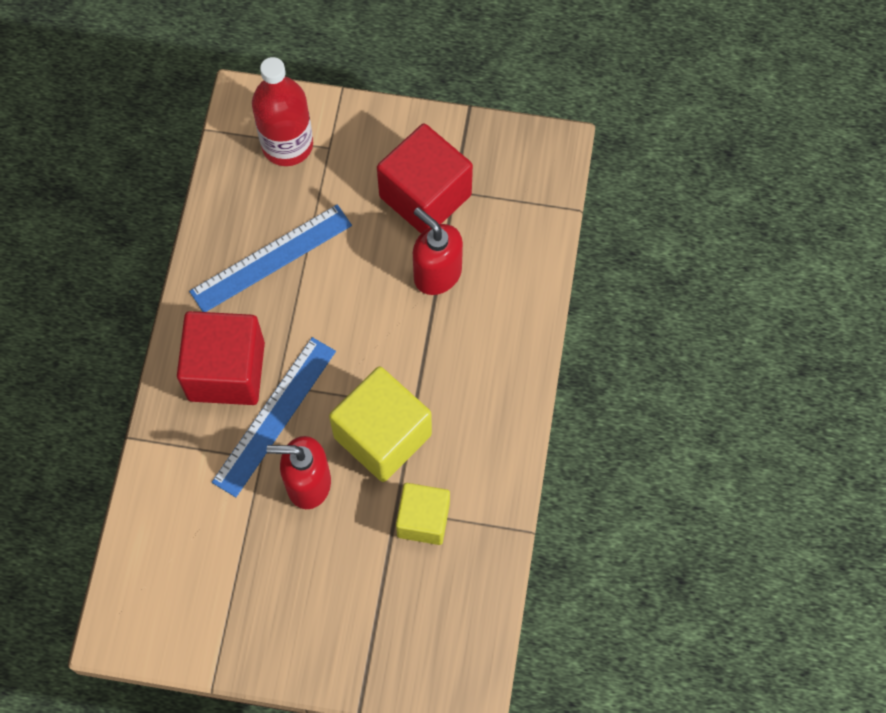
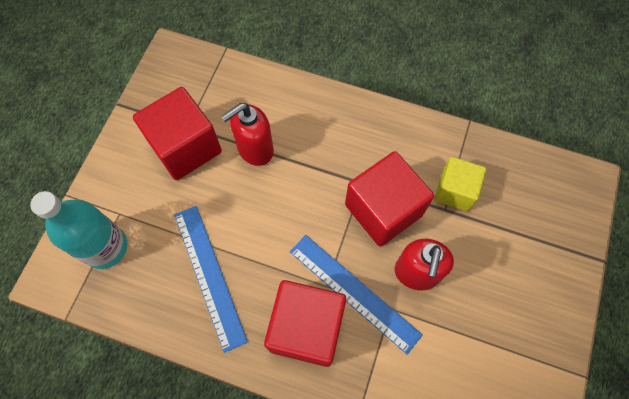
camera: 80 degrees left, 0 degrees up
(287, 145) = (105, 247): red bottle -> turquoise bottle
(382, 436) = (383, 210): yellow cube -> red cube

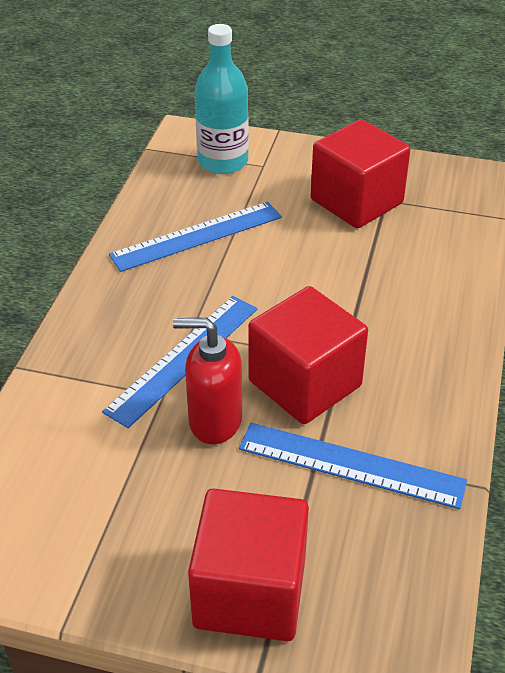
camera: 85 degrees right, 25 degrees down
(255, 149) = (368, 257): red soap dispenser -> none
(306, 328) = (136, 318): red cube -> red cube (250, 592)
(455, 191) = (351, 465): yellow cube -> blue ruler

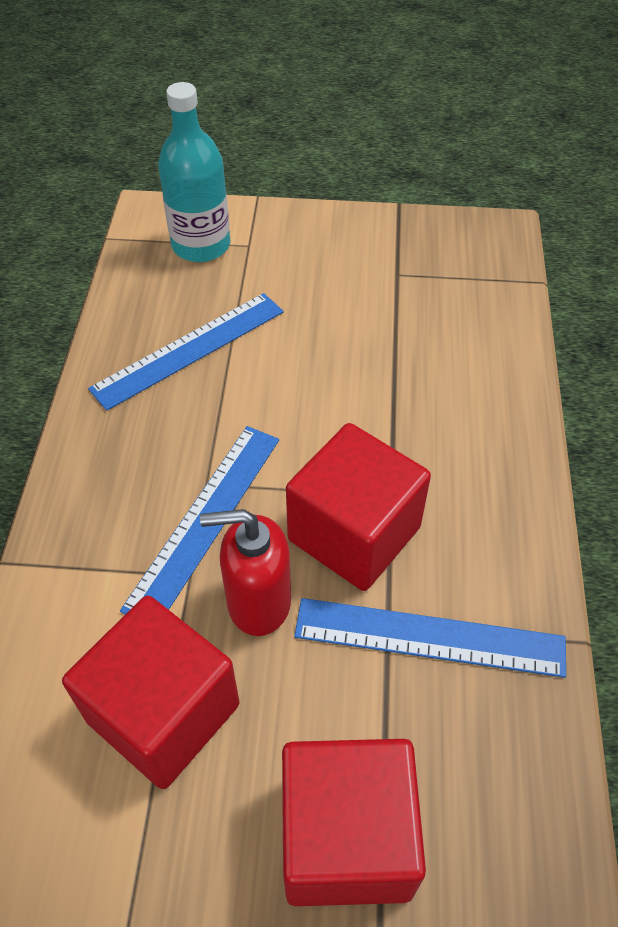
camera: 10 degrees left, 10 degrees up
(356, 201) = (365, 280): red cube -> red cube (163, 712)

